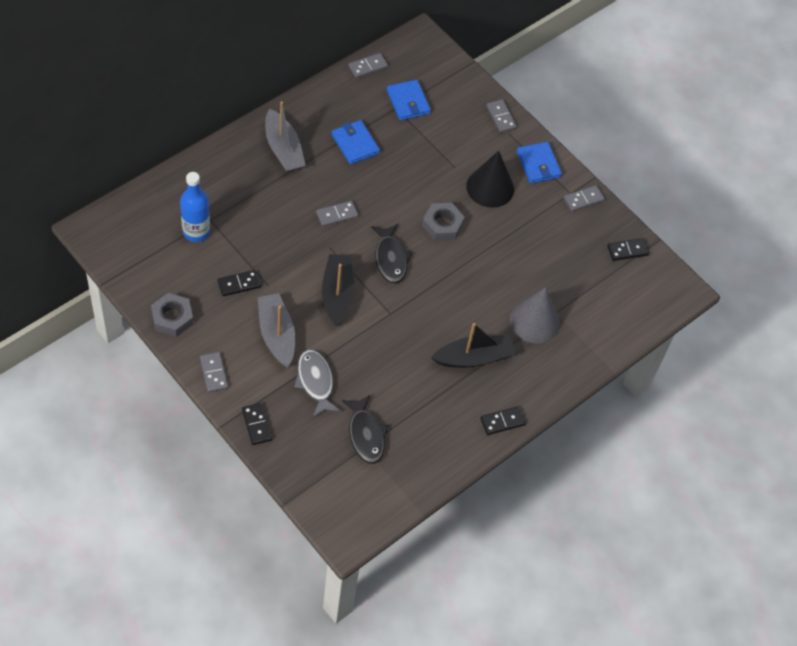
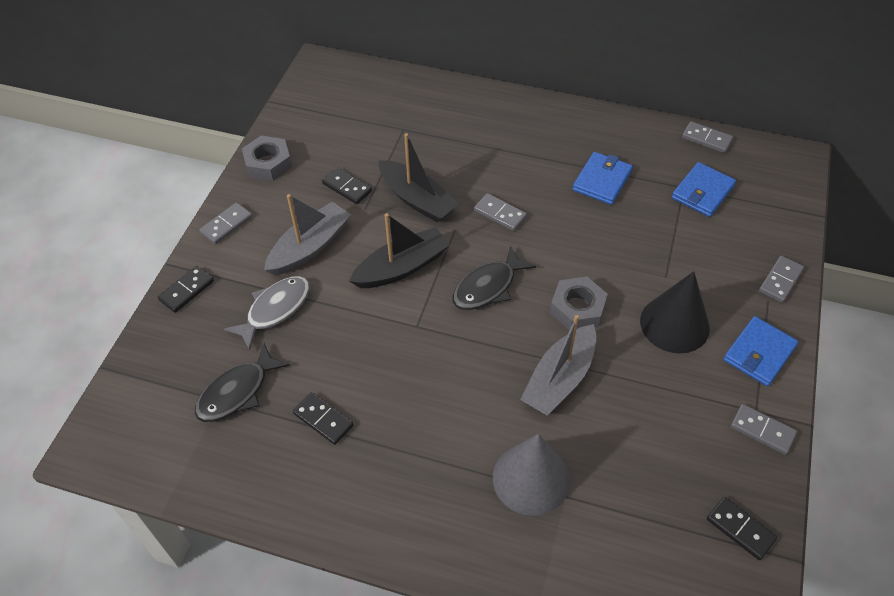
camera: 65 degrees right, 5 degrees down
(196, 232) = (380, 127): blue bottle -> none
(283, 149) = (537, 134): grey boat -> grey boat (559, 379)
(474, 357) = (423, 441): black boat -> black boat (417, 199)
(502, 422) = (353, 526): black domino -> black domino (323, 420)

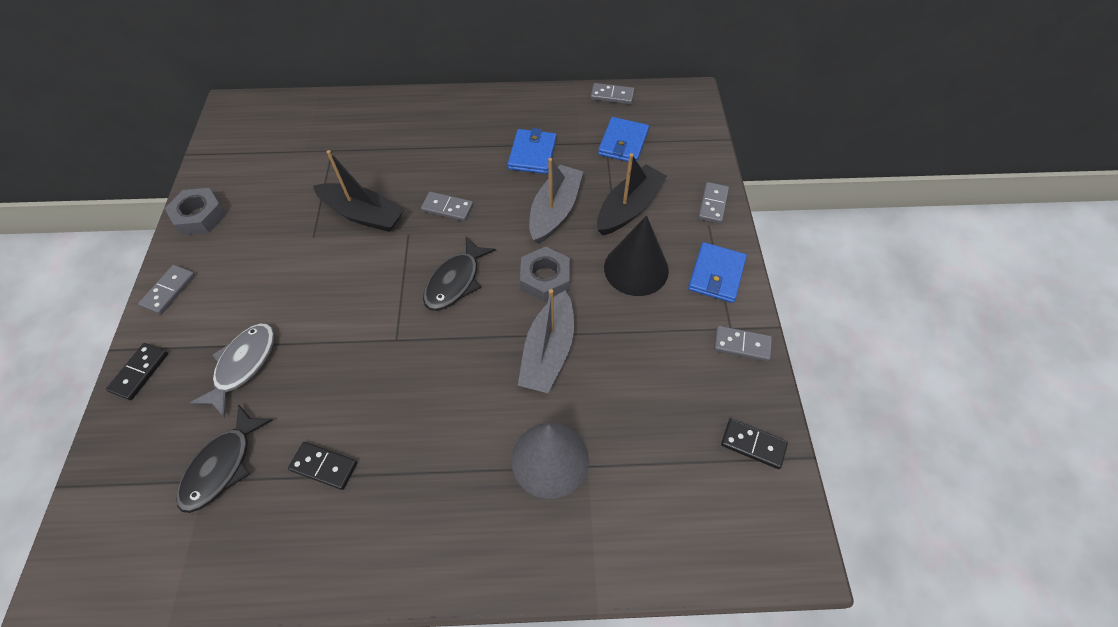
camera: 20 degrees left, 5 degrees up
(310, 247) = (265, 290): grey boat -> grey boat (555, 211)
(347, 187) = (289, 220): black domino -> none
(402, 267) = (365, 285): black boat -> black boat (629, 208)

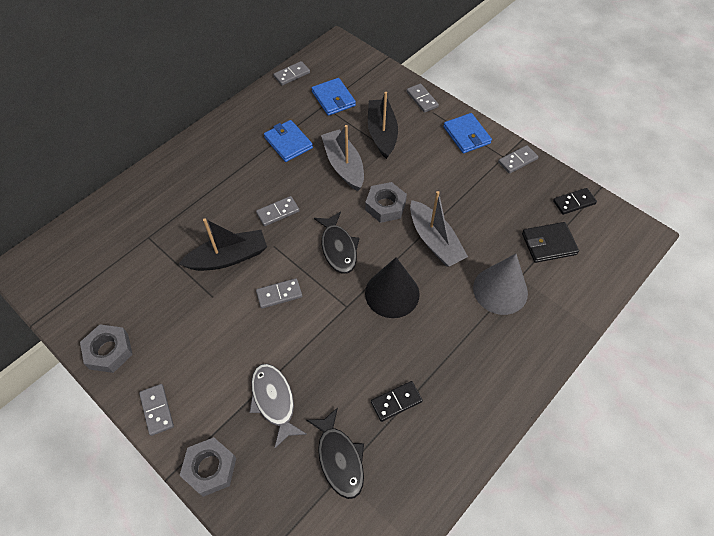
camera: 45 degrees left, 0 degrees up
(139, 372) = (210, 468): black domino -> grey nut
(360, 279) = (279, 294): none -> grey domino
(636, 268) = (425, 163): black cone -> black cone (392, 293)
(664, 462) = (548, 244): none -> black wallet

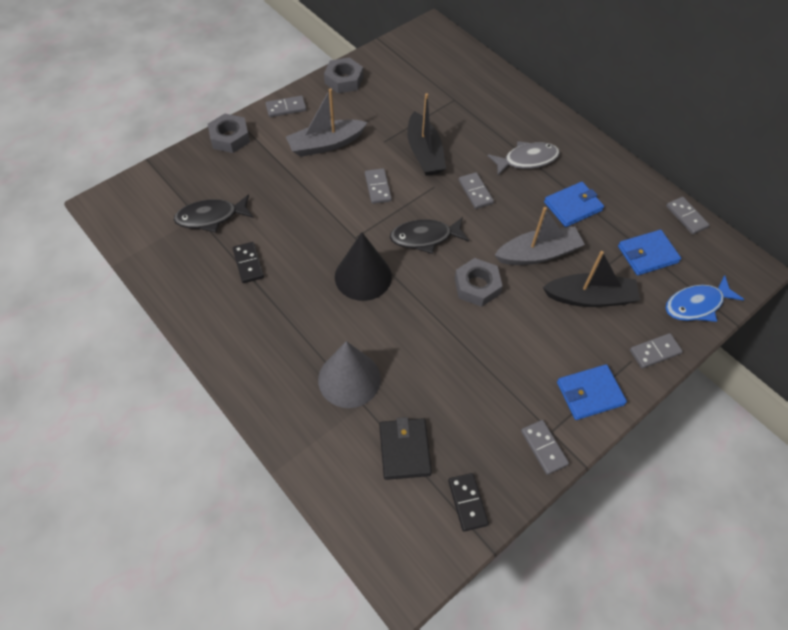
camera: 95 degrees right, 0 degrees up
(274, 401) = (273, 178): grey fish -> grey fish (527, 160)
(375, 75) = (696, 304): none -> blue fish
(434, 241) = (423, 326): grey boat -> grey boat (326, 144)

